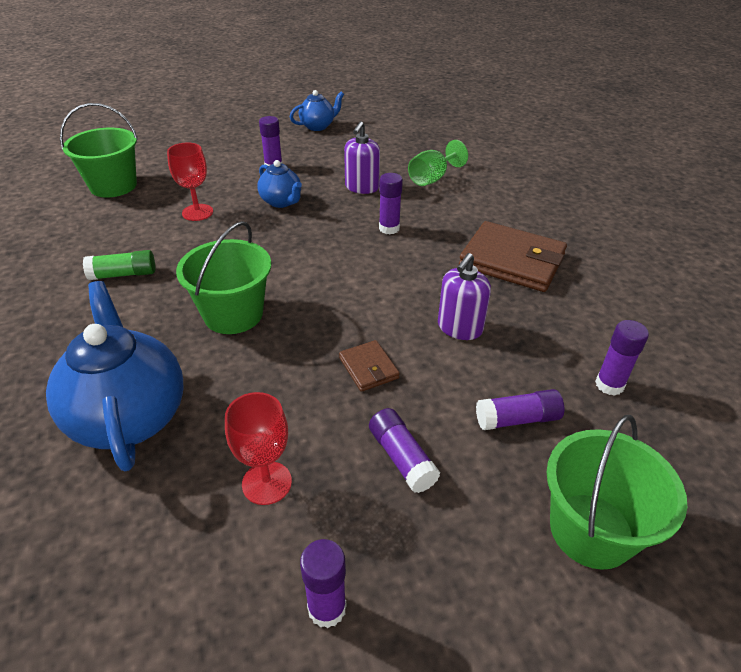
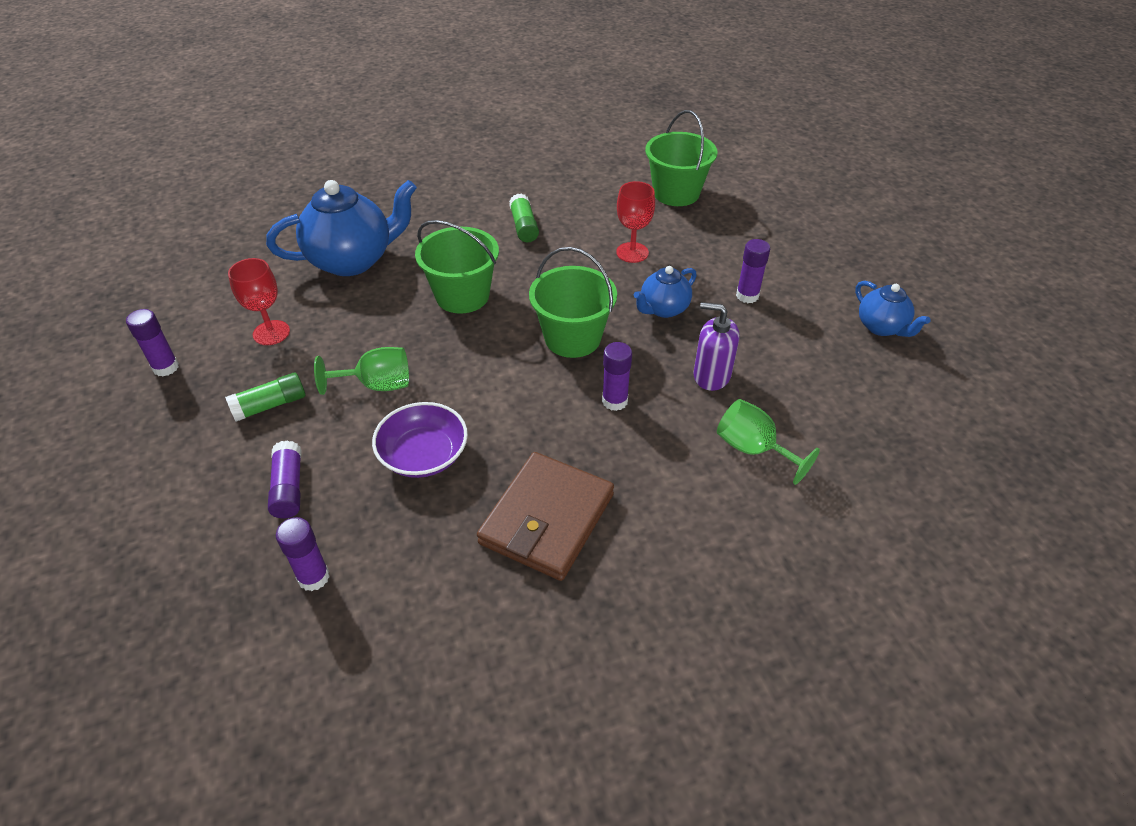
camera: 90 degrees right, 5 degrees up
(368, 368) = (377, 385): brown wallet -> green goblet
(401, 458) = (270, 405): purple glue stick -> green glue stick
(459, 328) = (423, 455): purple soap dispenser -> purple bowl
(591, 530) = (160, 522): green bucket -> green bucket (572, 338)

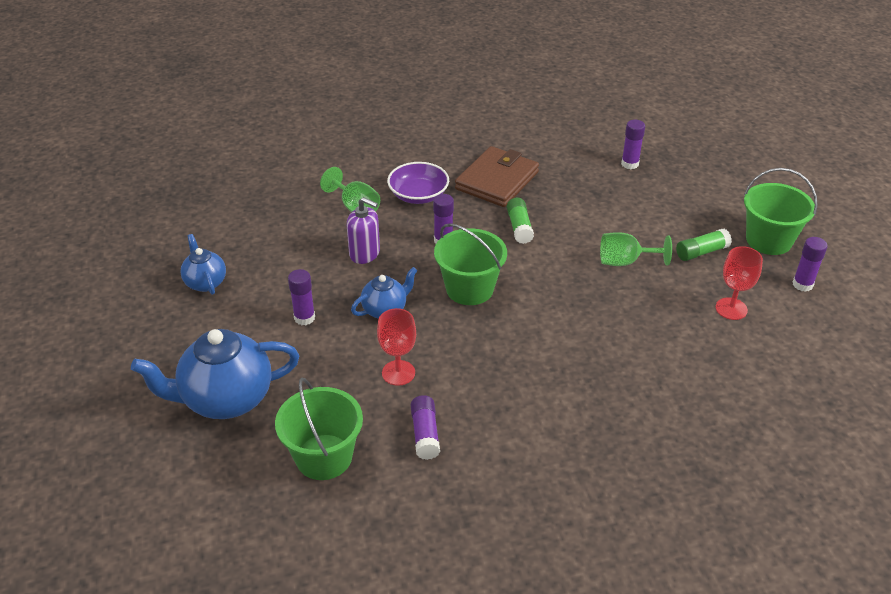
camera: 175 degrees left, 5 degrees down
(289, 488) = (663, 203): purple glue stick -> purple glue stick (425, 434)
(352, 260) = (688, 381): blue teapot -> blue teapot (226, 399)
(423, 455) = (579, 216): purple bowl -> purple bowl (418, 195)
(462, 296) = (568, 334): green bucket -> green bucket (768, 240)
(524, 226) = (510, 415): green glue stick -> green glue stick (519, 227)

